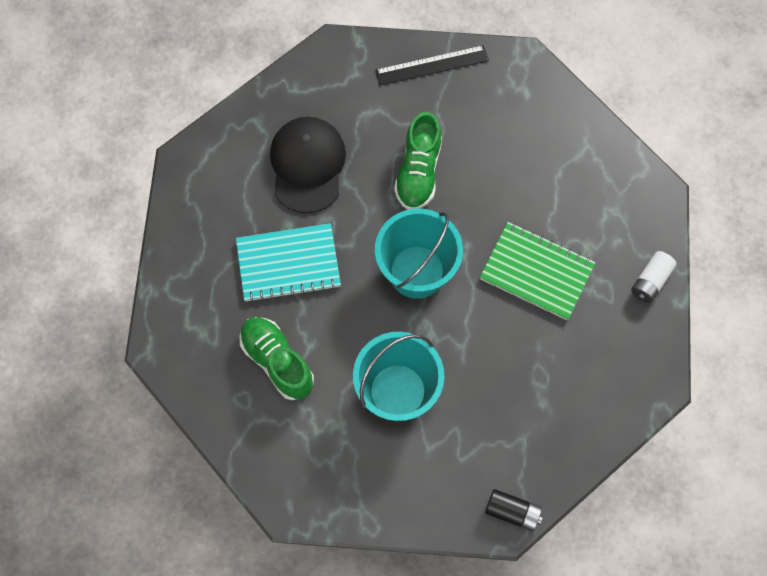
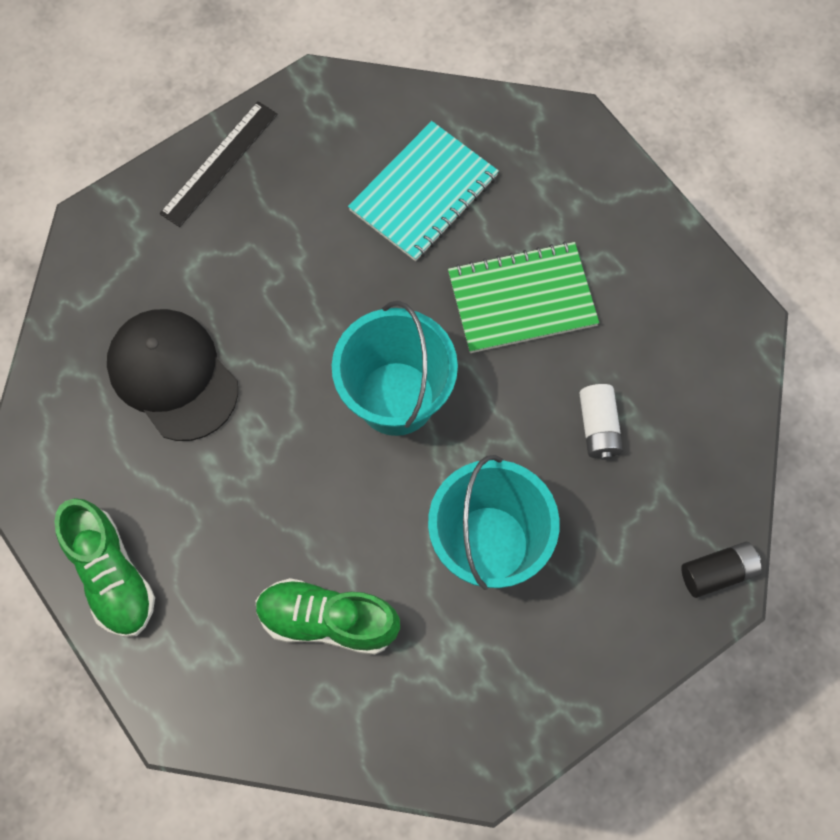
camera: 40 degrees left, 0 degrees up
(288, 264) = (245, 502): turquoise notebook -> turquoise notebook (424, 193)
(418, 172) = (304, 288): green shoe -> green shoe (111, 575)
(650, 281) = (644, 219): white battery -> white battery (598, 427)

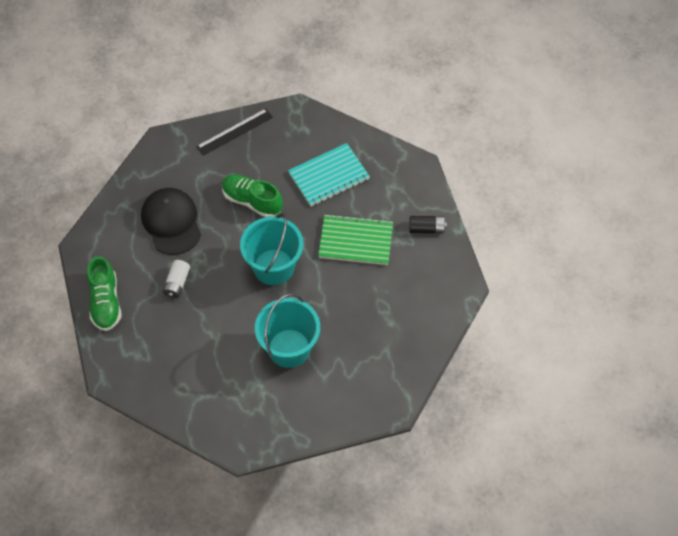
camera: 20 degrees right, 10 degrees down
(327, 620) = (197, 356): green shoe -> green shoe (252, 201)
(598, 427) = (367, 312): white battery -> white battery (177, 283)
(718, 572) = (396, 398): black battery -> black battery (426, 229)

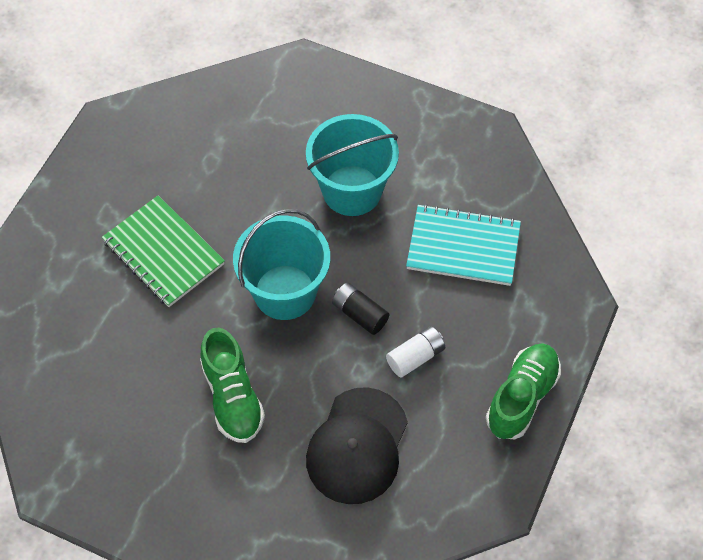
camera: 140 degrees left, 0 degrees up
(235, 132) = (161, 520): black ruler -> none
(329, 176) = (110, 357): turquoise notebook -> turquoise notebook (463, 247)
(426, 229) = (73, 208): black battery -> black battery (360, 314)

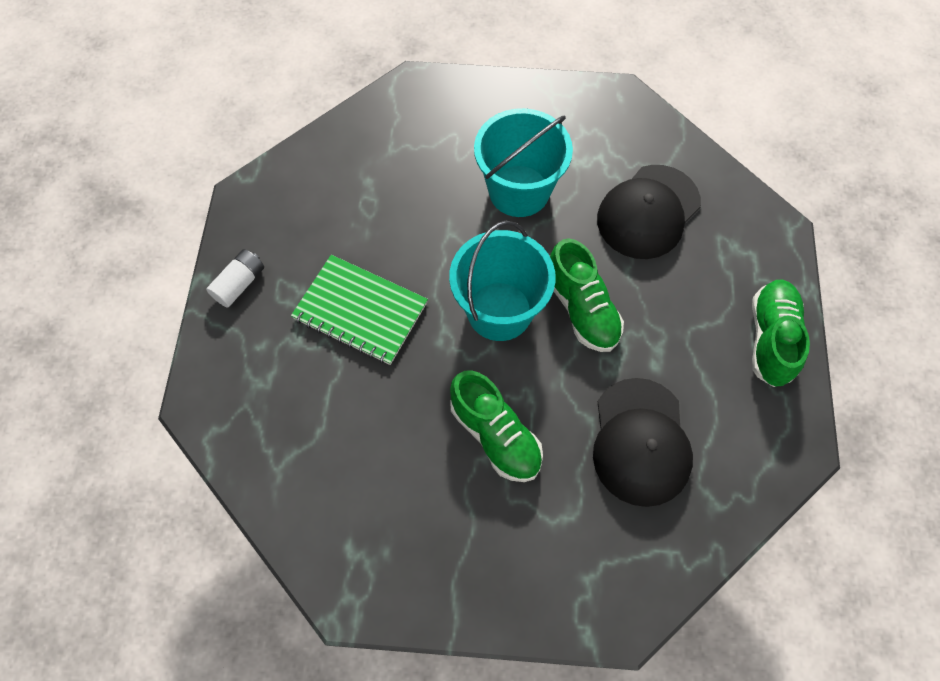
camera: 20 degrees left, 5 degrees up
(360, 314) = (582, 309): black battery -> green shoe
(415, 357) = (654, 333): white battery -> white battery (239, 284)
(463, 247) = (648, 212): turquoise notebook -> black cap

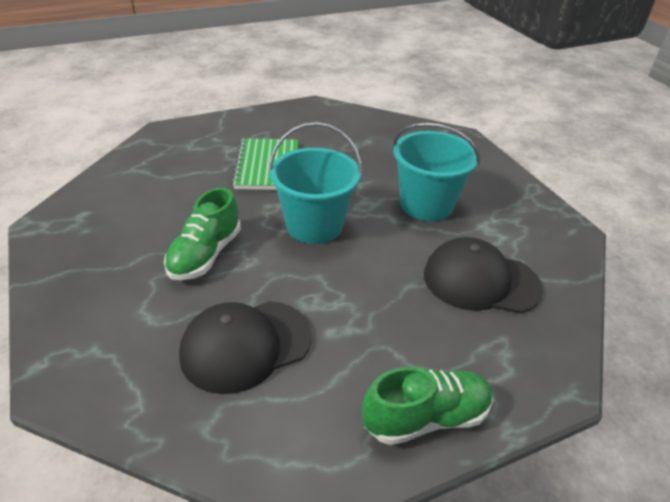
camera: 60 degrees right, 25 degrees down
(239, 284) = (253, 120): white battery -> none
(582, 309) = (351, 268): green shoe -> none

